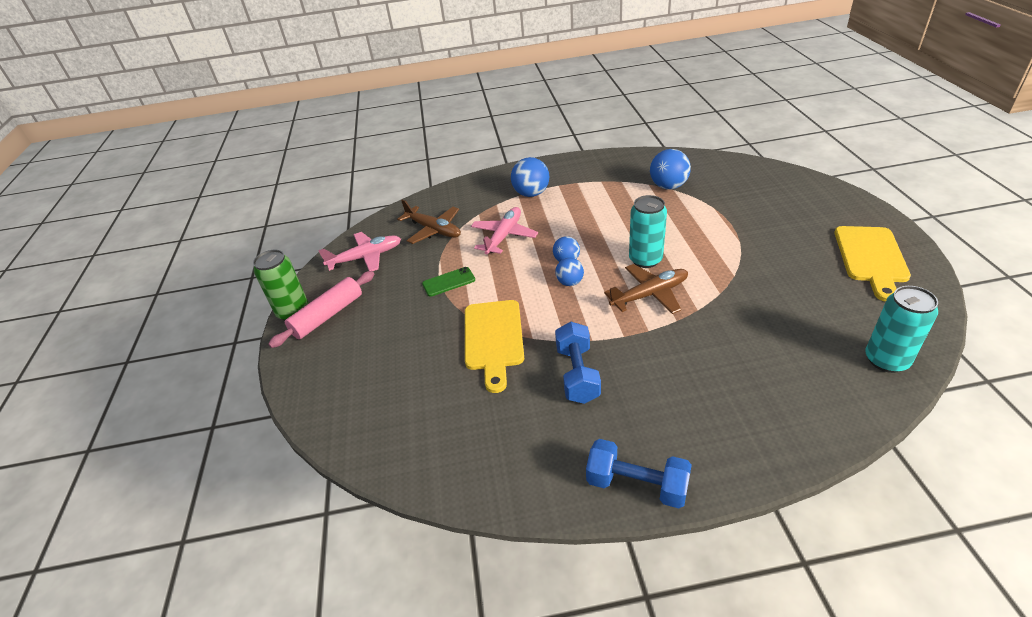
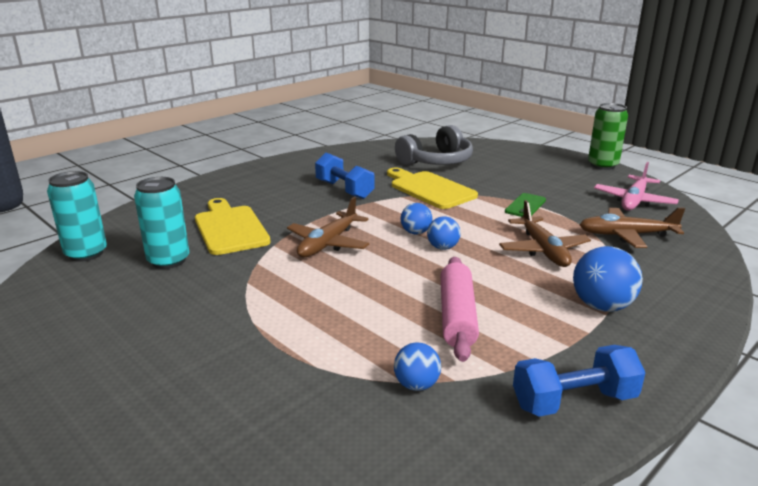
camera: 140 degrees right, 15 degrees down
(327, 315) = (574, 170): pink rolling pin -> pink rolling pin (457, 316)
(422, 393) = (437, 161): none -> grey headphones
(504, 236) = (543, 250): pink plane -> brown plane
(637, 485) = (267, 167): blue dumbbell -> blue dumbbell (574, 401)
(645, 260) = (358, 270): turquoise can -> turquoise can (168, 260)
(668, 186) = (416, 385): blue ball -> blue ball, size x0.61
(871, 257) = (64, 350): yellow cutting board -> yellow cutting board (230, 228)

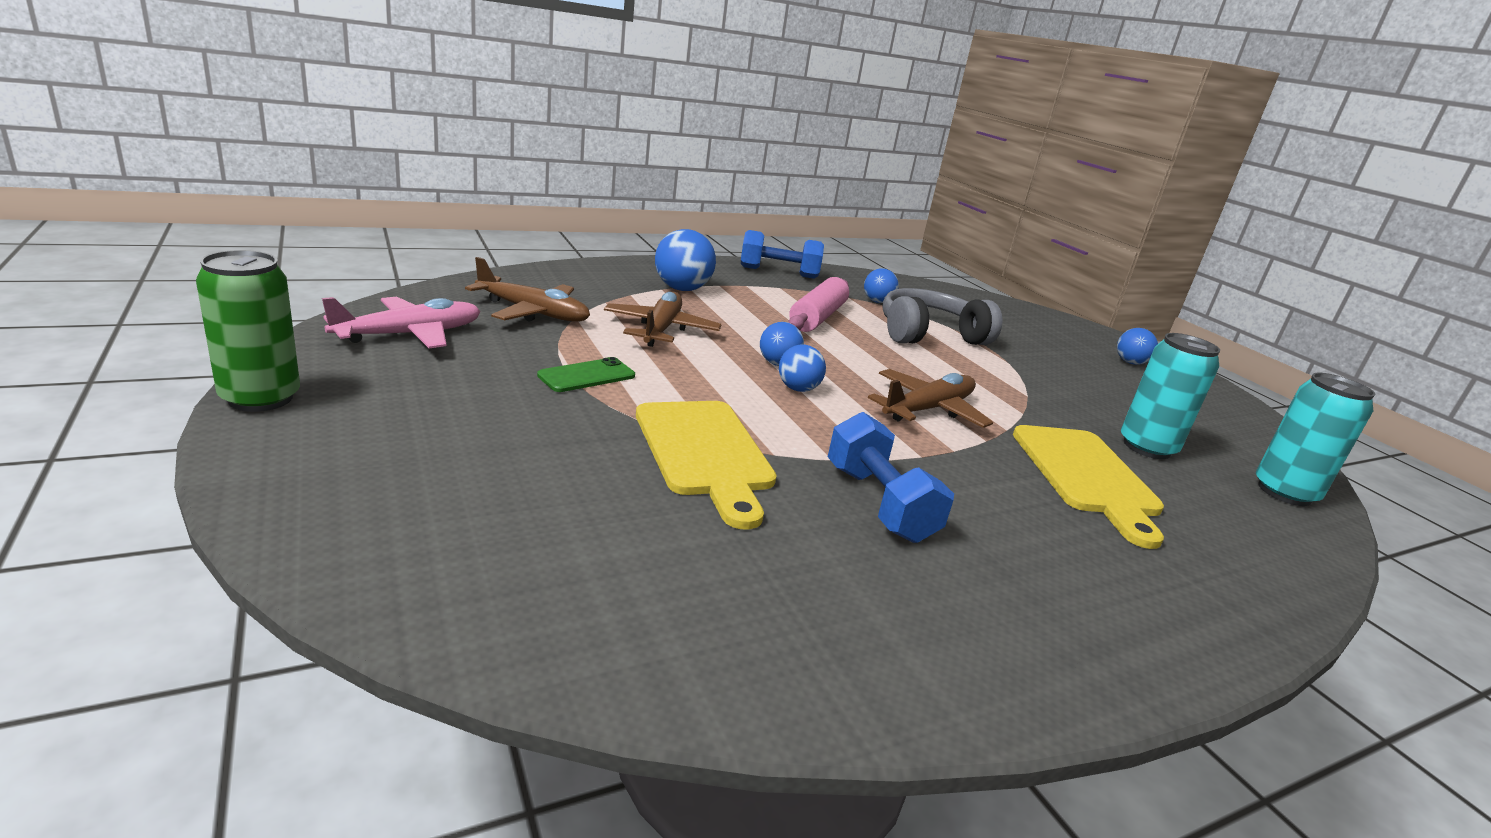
camera: 165 degrees left, 0 degrees up
(84, 386) = (1130, 363): none -> blue ball
(437, 161) = (598, 530): grey headphones -> grey headphones (929, 334)

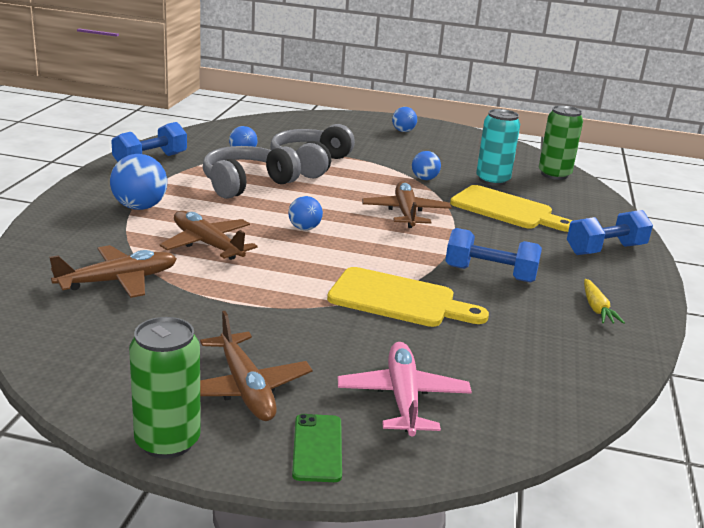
camera: 50 degrees left, 0 degrees up
(397, 411) = (245, 388): none -> brown plane
(409, 335) = (106, 346): pink plane -> pink plane (403, 398)
(587, 376) = (257, 299): green phone -> green phone (317, 448)
(798, 389) = (345, 238): blue ball -> blue ball (424, 179)
(817, 317) = (246, 184): pink rolling pin -> grey headphones
(937, 627) = (596, 308): none -> yellow carrot
(1149, 595) = (605, 250): none -> blue dumbbell
(1284, 492) = (554, 174): turquoise can -> green can

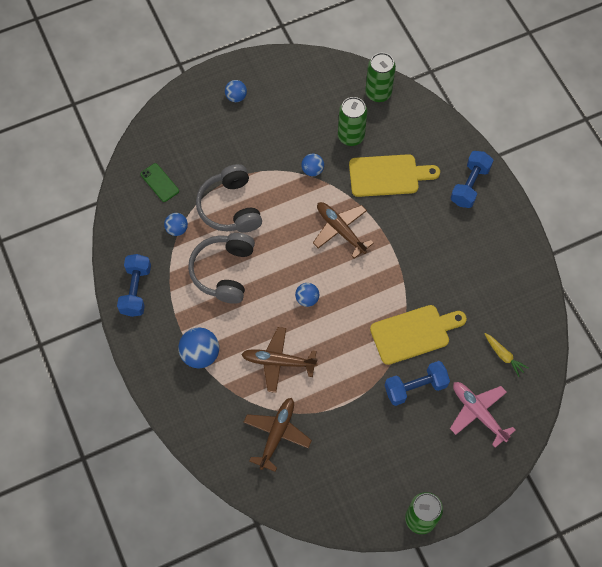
camera: 35 degrees left, 40 degrees up
(245, 388) = (414, 462): brown plane -> none
(317, 448) = (474, 473): green phone -> green phone (159, 182)
(490, 274) = (434, 267): blue dumbbell -> blue dumbbell (415, 387)
(492, 180) = (351, 136): turquoise can -> green can
(596, 308) = (504, 261): yellow carrot -> yellow carrot (503, 356)

